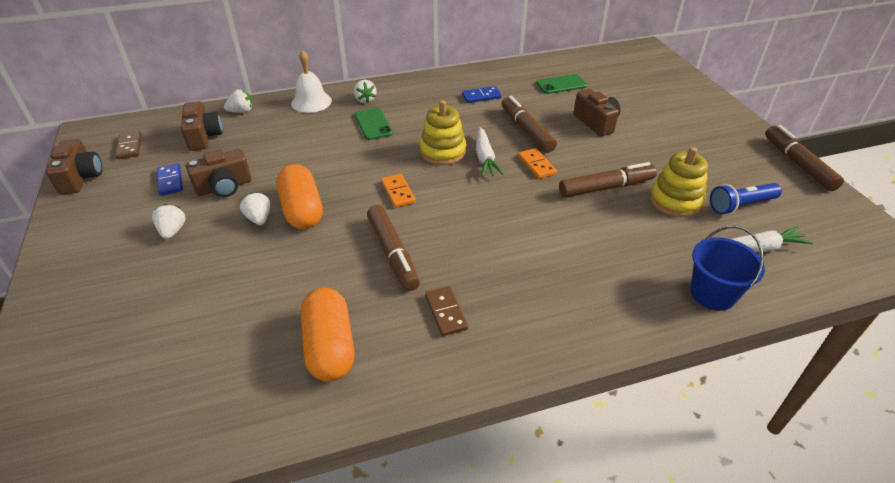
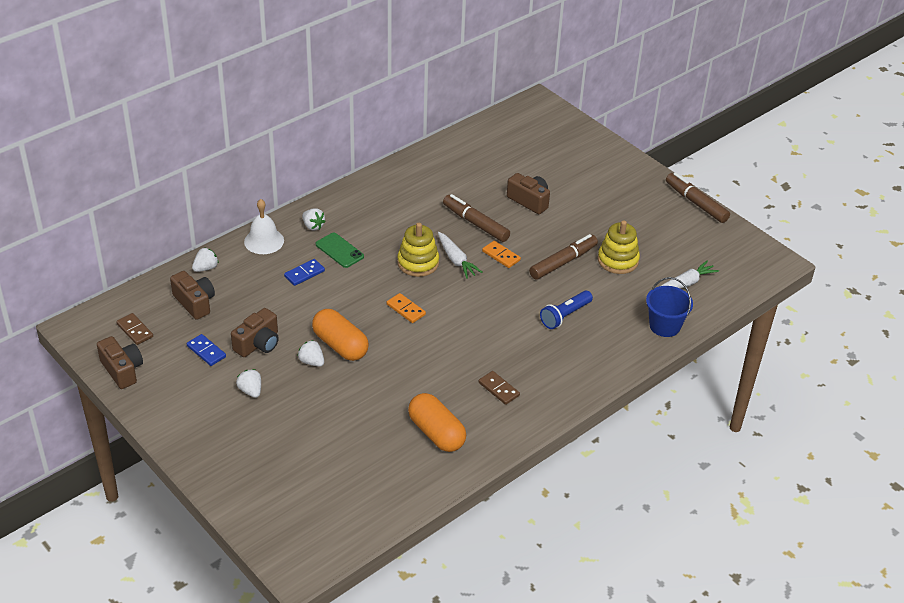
camera: 25 degrees left, 0 degrees up
(392, 253) = (435, 359): brown marker -> none
(481, 96) = (417, 196): blue domino -> blue domino (304, 274)
(561, 84) = (481, 165): green phone -> none
(741, 205) = (664, 252): blue flashlight -> blue flashlight (565, 315)

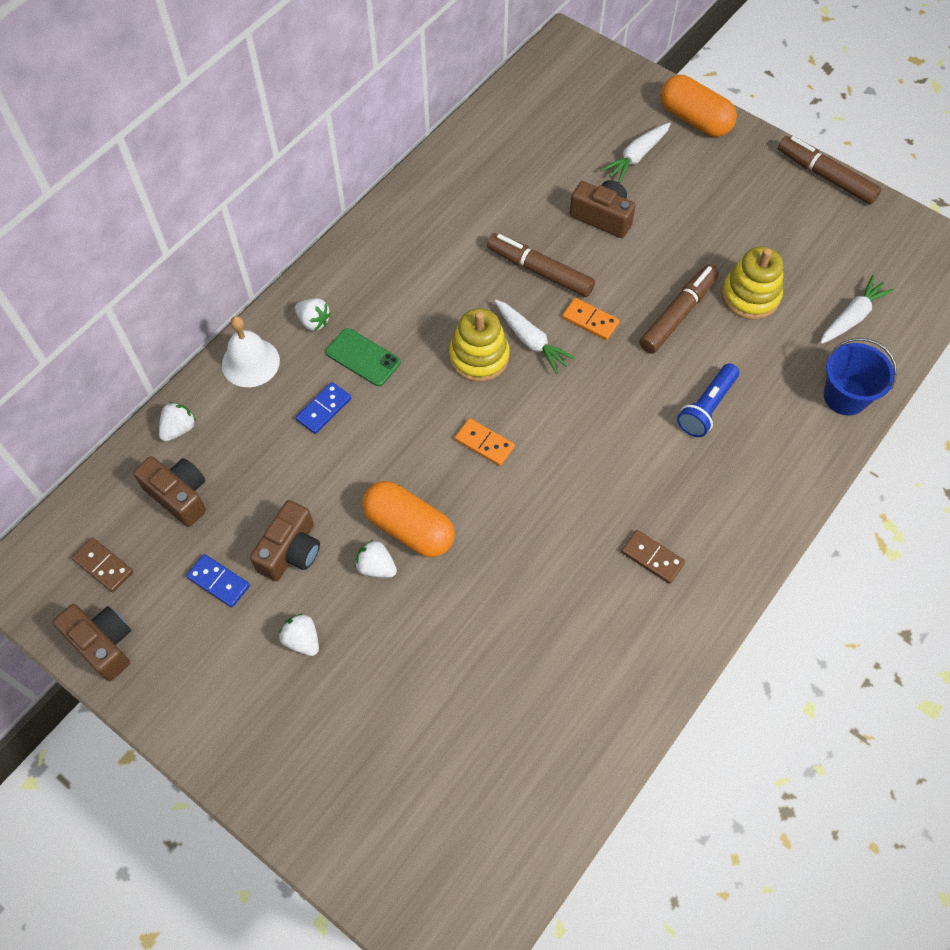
camera: 10 degrees left, 20 degrees up
(436, 433) = (587, 657): orange capsule -> orange capsule (694, 119)
(565, 171) = (636, 157): none -> white carrot

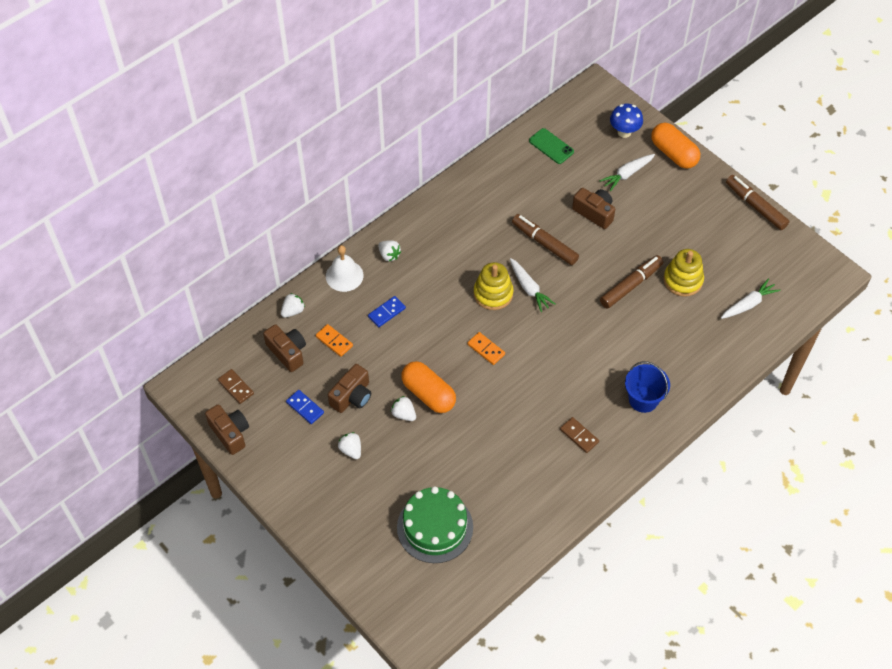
camera: 10 degrees right, 5 degrees down
(363, 357) = (417, 283): green phone -> green phone (551, 146)
(457, 749) = (435, 527): none -> green cake
(590, 320) = (571, 281): orange domino -> orange domino (334, 341)
(619, 99) = (624, 132): none -> blue mushroom
(706, 407) = (636, 348): blue flashlight -> none
(845, 396) = (730, 355): blue bucket -> blue bucket (643, 399)

